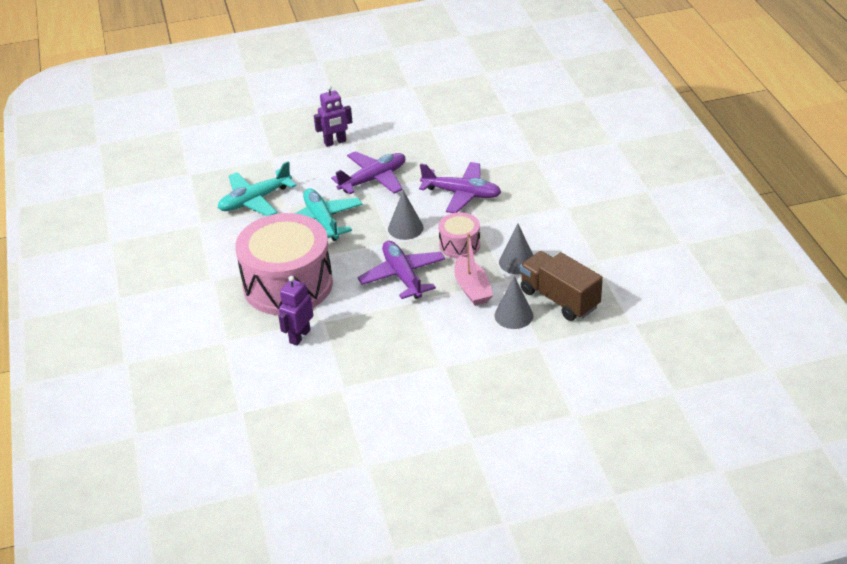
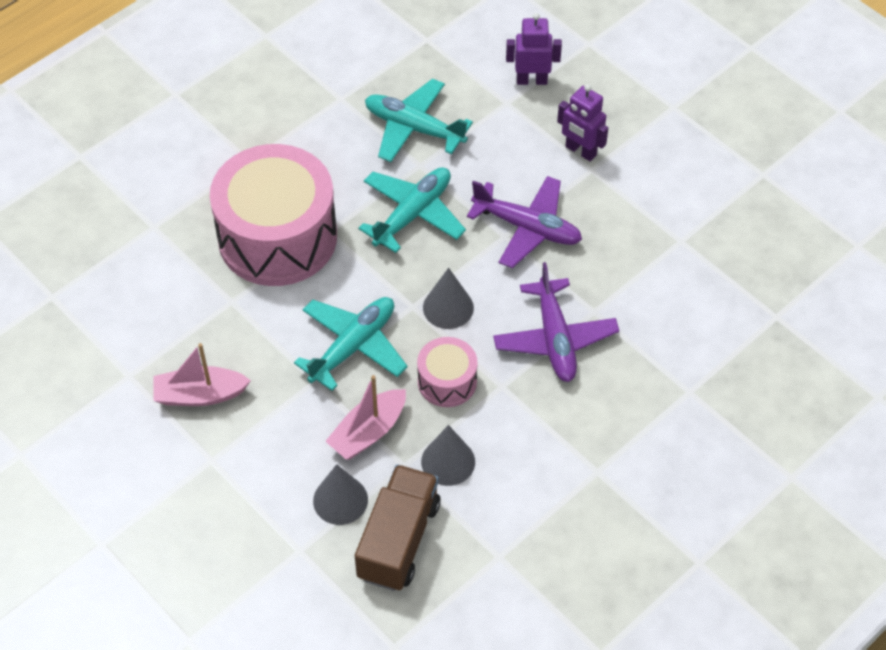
camera: 60 degrees right, 15 degrees up
(299, 336) = (195, 292): purple robot -> purple robot (531, 80)
(386, 357) = (200, 394): none -> pink boat
(402, 276) = (353, 346): purple plane -> turquoise plane

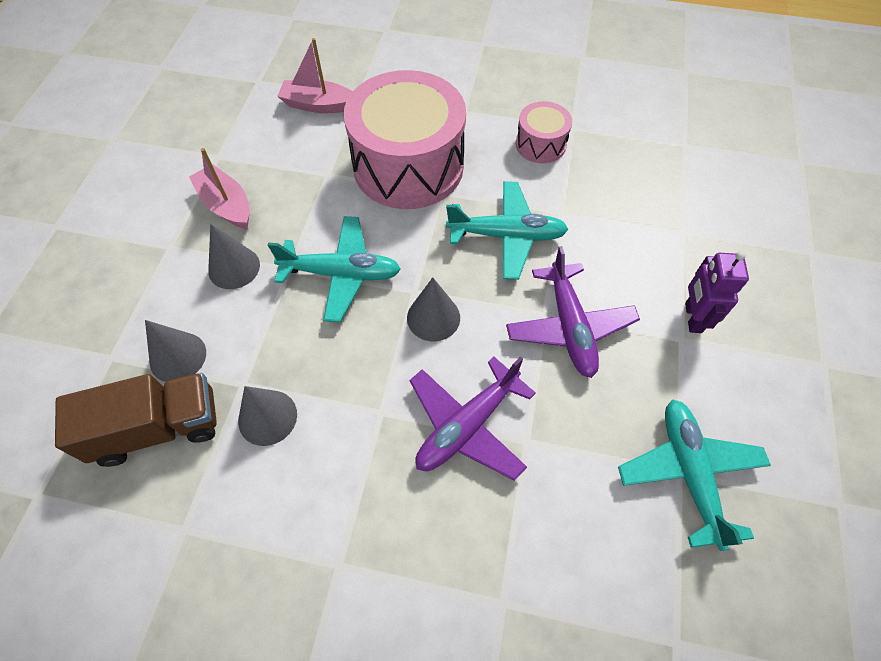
camera: 55 degrees right, 5 degrees up
(279, 420) = (234, 267): none -> grey cone
(368, 432) = (261, 336): pink boat -> pink boat (318, 105)
(414, 128) = (591, 186): turquoise plane -> turquoise plane (689, 473)
(447, 381) = (354, 364): pink drum -> pink drum (540, 144)
(531, 80) = (725, 235): purple robot -> none

